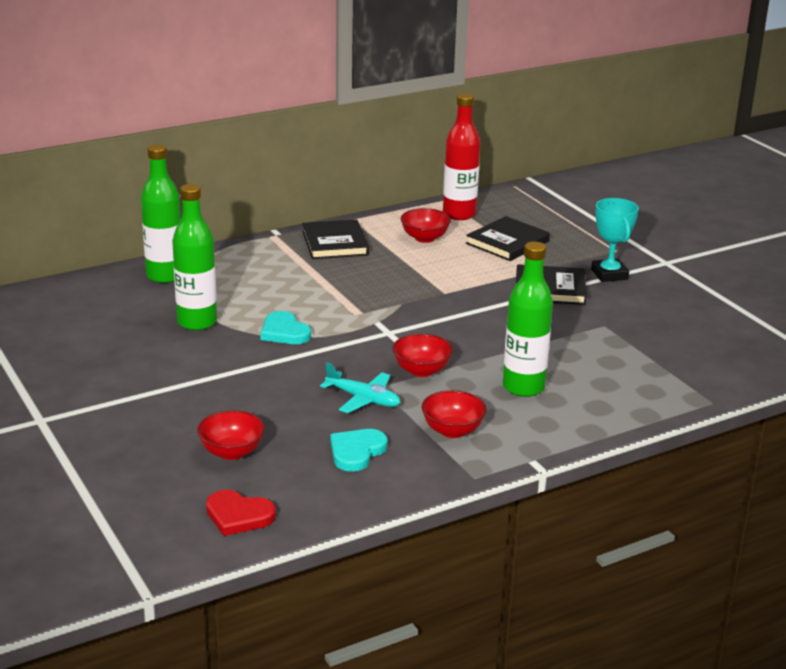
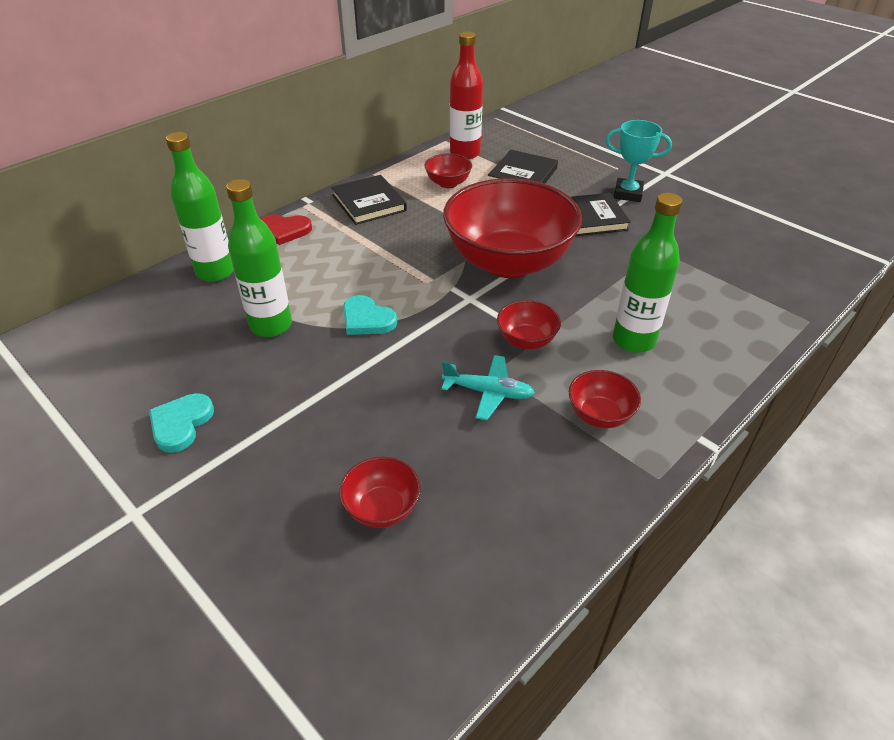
camera: 15 degrees left, 15 degrees up
(238, 516) = (433, 616): red heart -> red heart (285, 231)
(356, 452) = (518, 471): turquoise heart -> turquoise heart (181, 424)
(443, 311) = (508, 262): none -> red bowl
(609, 274) = (628, 194): turquoise trophy -> turquoise trophy turned 45 degrees counterclockwise

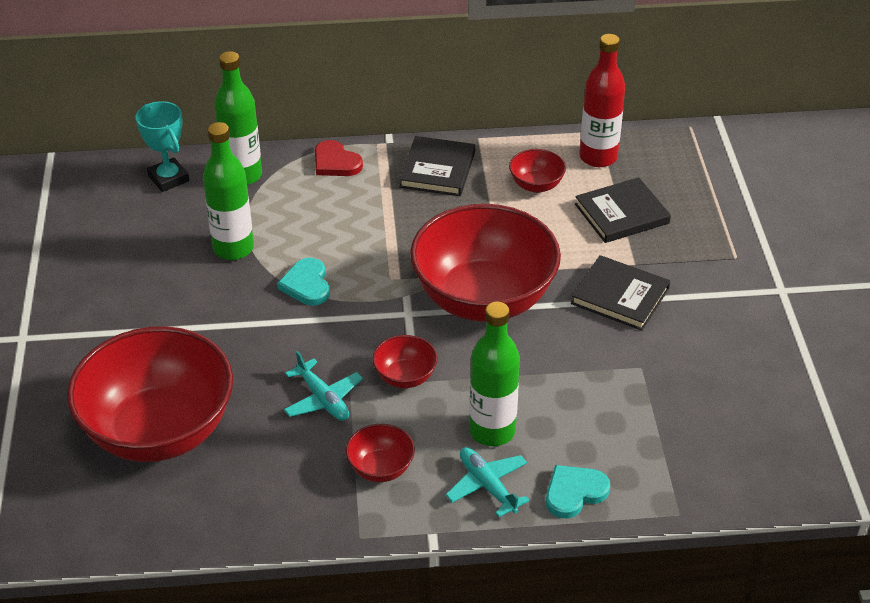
camera: 40 degrees right, 0 degrees up
(181, 424) = (102, 292): turquoise heart -> turquoise heart (574, 492)
(382, 508) = (159, 431): red bowl -> red bowl, size x2.39
(628, 194) = (701, 292): turquoise trophy -> turquoise trophy (168, 178)
(683, 378) = (487, 485): none -> turquoise plane

